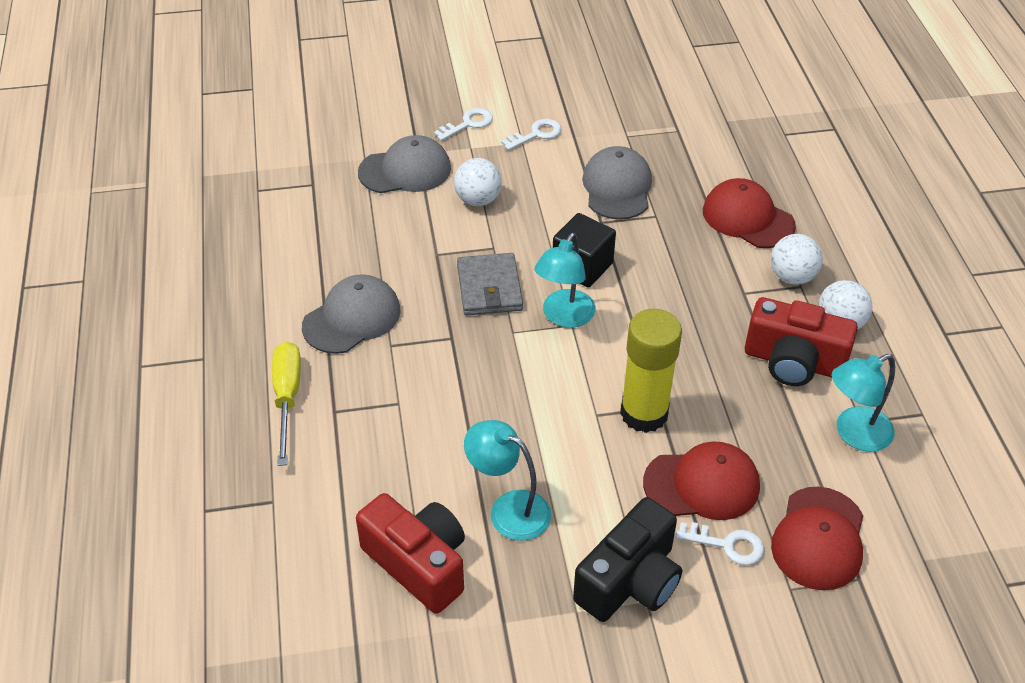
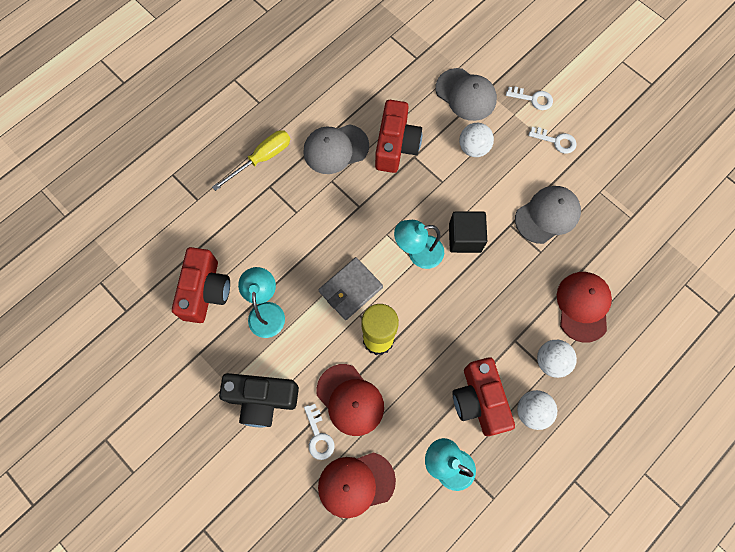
camera: 55 degrees right, 25 degrees up
(352, 318) = (335, 149): grey cap -> grey cap turned 150 degrees clockwise
(406, 262) = (396, 146): none -> red camera
(489, 288) = (410, 200): grey wallet -> grey wallet (350, 289)

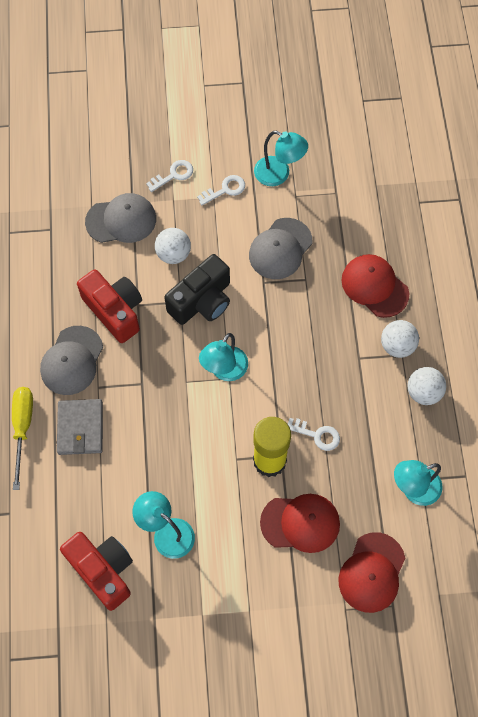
camera: 50 degrees left, 5 degrees down
(262, 399) = (240, 595): black camera -> black camera (202, 301)
(318, 436) = (309, 572): white key -> white key (317, 435)
(350, 289) = (208, 448): grey wallet -> grey wallet (80, 428)
(465, 238) = (244, 324): black cube -> none
(479, 400) = (383, 424): red camera -> none
(547, 215) = (280, 249): grey cap -> grey cap turned 150 degrees counterclockwise
(605, 167) = (279, 174): none -> turquoise lamp

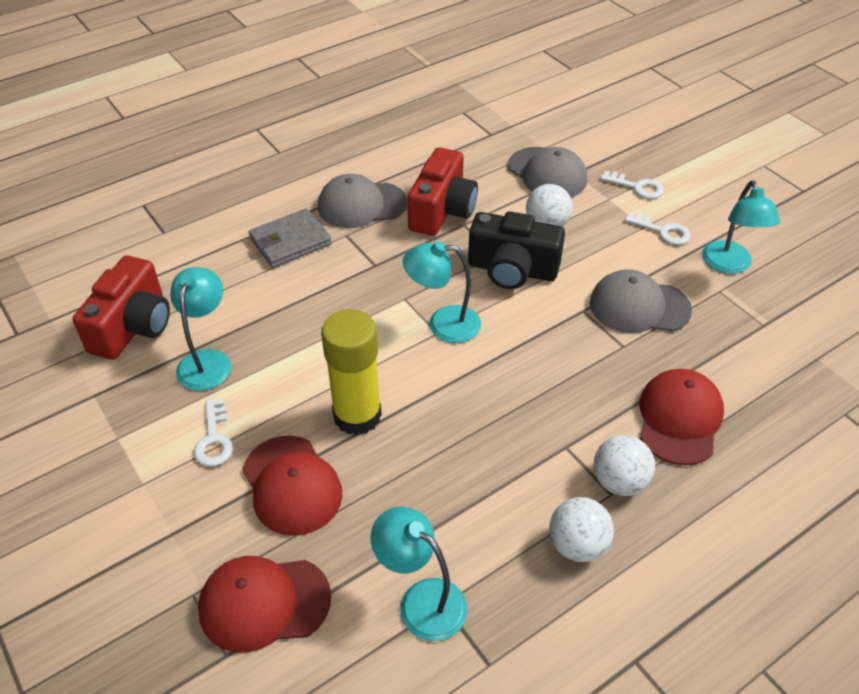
camera: 60 degrees right, 20 degrees down
(23, 428) = (263, 203): yellow screwdriver -> none
(317, 435) = (425, 449): white key -> white key (214, 439)

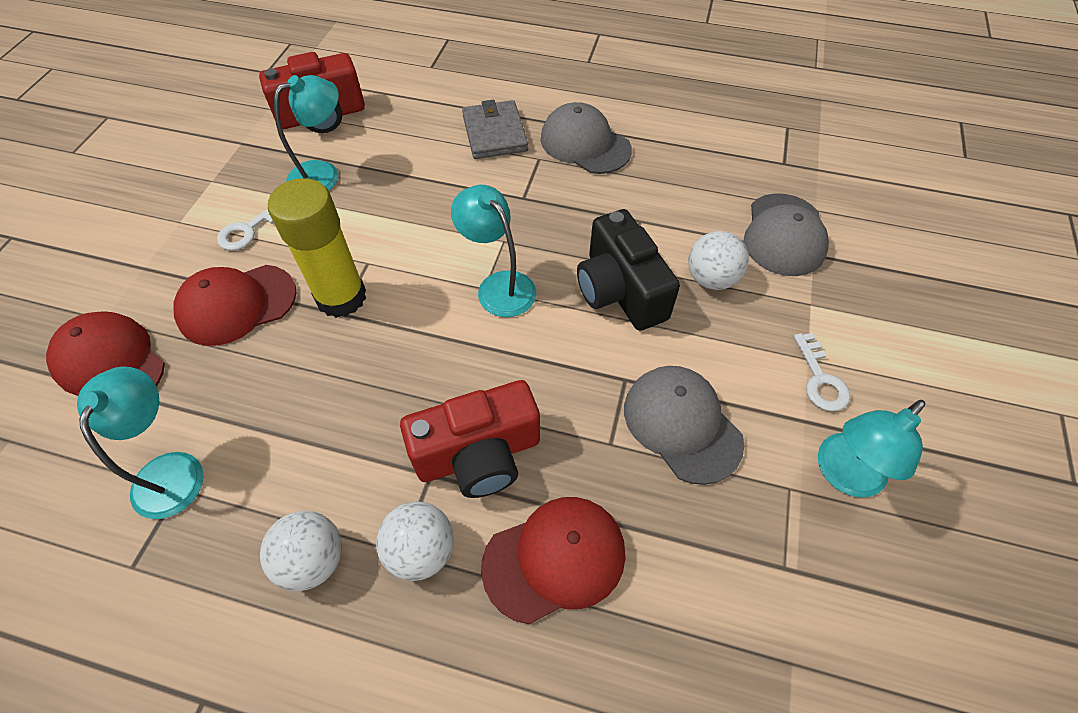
camera: 50 degrees right, 10 degrees up
(290, 241) = (494, 133): grey wallet -> grey wallet turned 60 degrees clockwise
(292, 485) = (237, 304): red cap -> red cap turned 45 degrees clockwise
(442, 211) = (639, 196): red camera -> red camera (479, 455)
(637, 187) = (860, 316): white key -> none

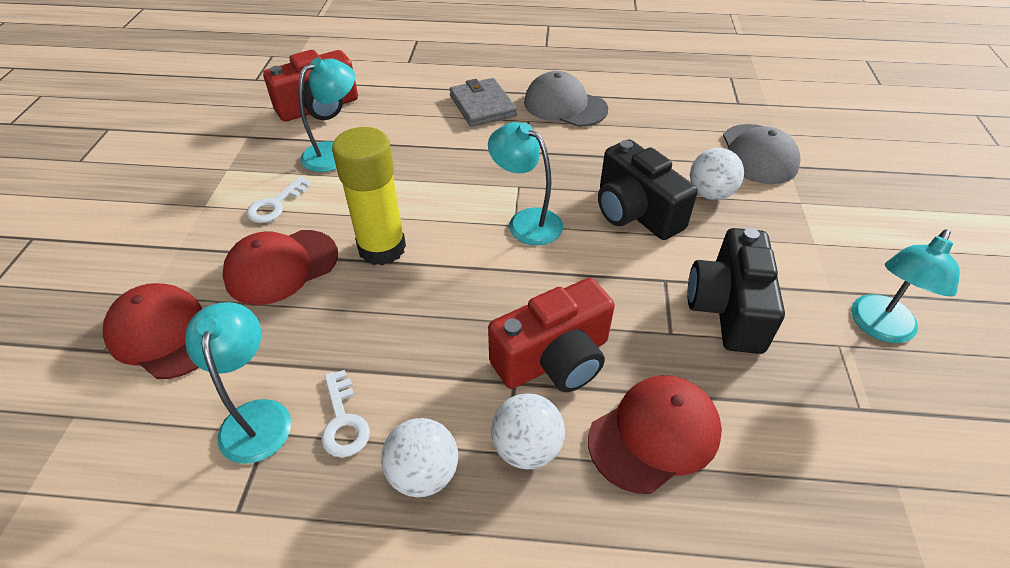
camera: 10 degrees left, 10 degrees down
(682, 424) = (727, 308): grey cap -> black camera
(820, 379) = (831, 257): white key -> white key (343, 421)

